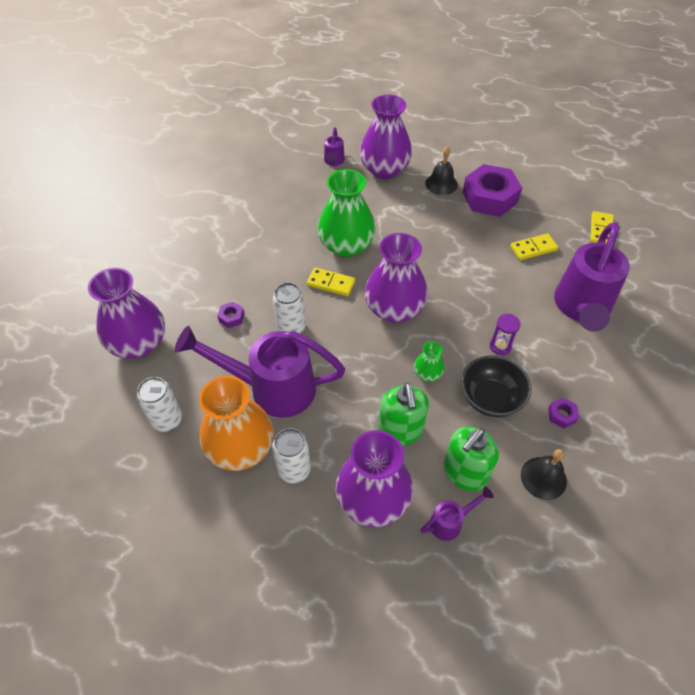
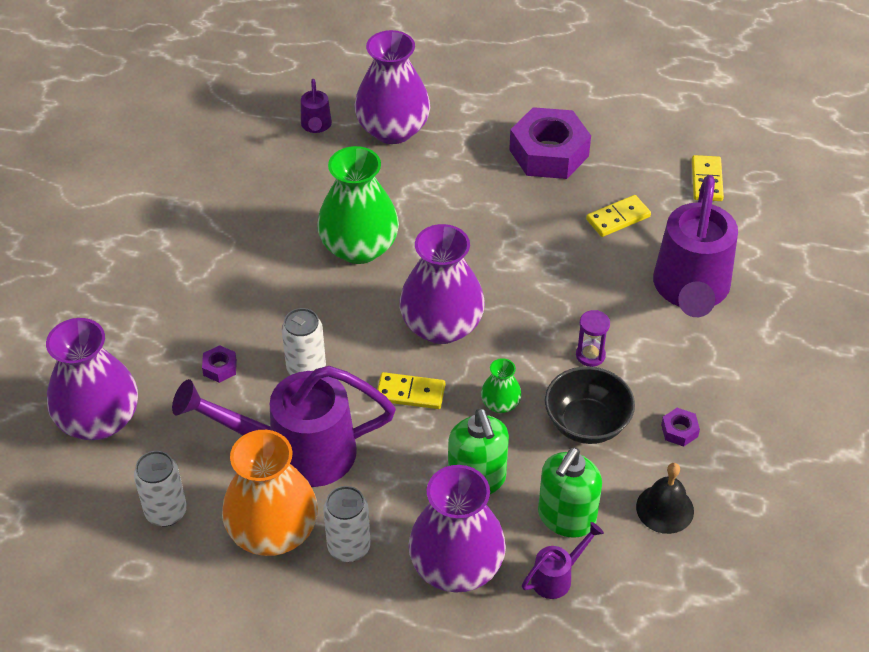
camera: 10 degrees left, 5 degrees down
(331, 283) = (348, 303): yellow domino -> yellow domino (410, 393)
(441, 184) = (477, 141): black bell -> none

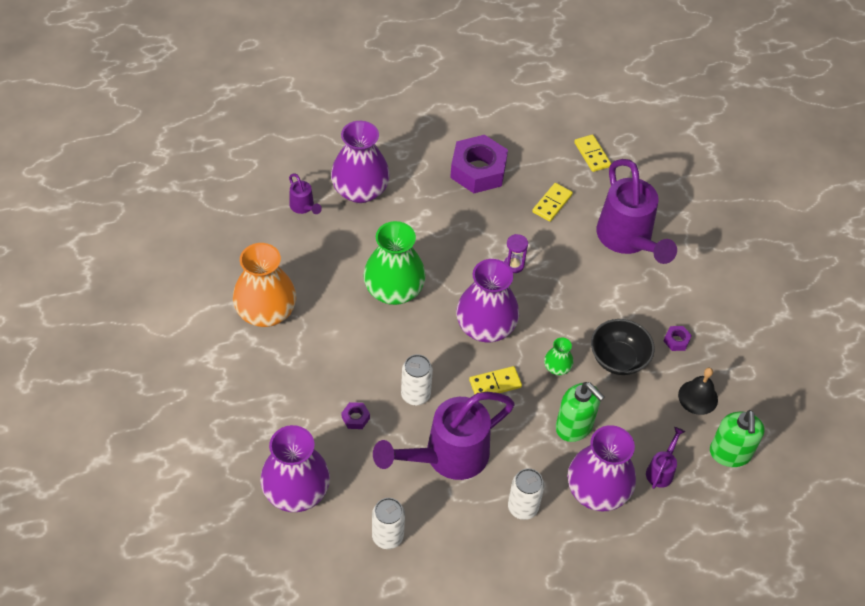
camera: 30 degrees left, 5 degrees up
(273, 531) = (467, 518): orange vase -> orange vase (266, 312)
(566, 517) = (643, 428): green soap dispenser -> green soap dispenser (730, 453)
(590, 355) = (592, 310): purple hourglass -> purple hourglass (514, 265)

